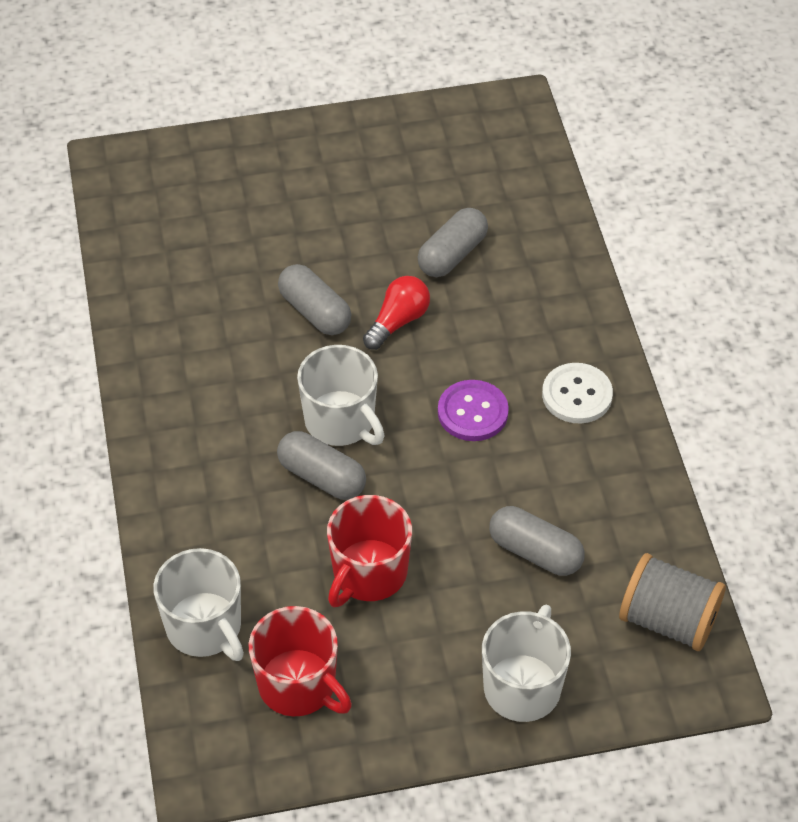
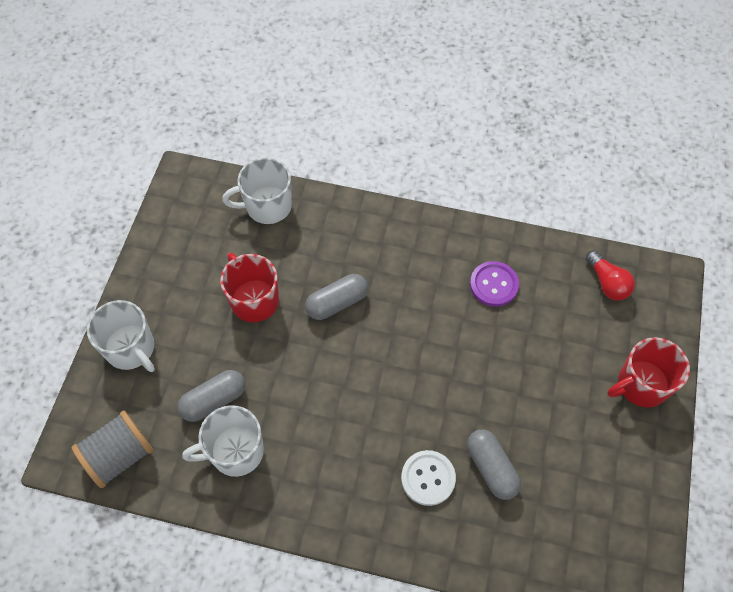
camera: 115 degrees right, 10 degrees up
(298, 685) = (204, 237): red mug -> red mug (641, 385)
(315, 312) = (475, 352): grey capsule -> none
(341, 421) = (374, 331): white mug -> white mug (235, 451)
(398, 321) = (443, 402): red light bulb -> red light bulb (607, 283)
(472, 412) = (341, 414): purple button -> purple button (494, 285)
(577, 395) = (321, 492): white button -> white button (428, 478)

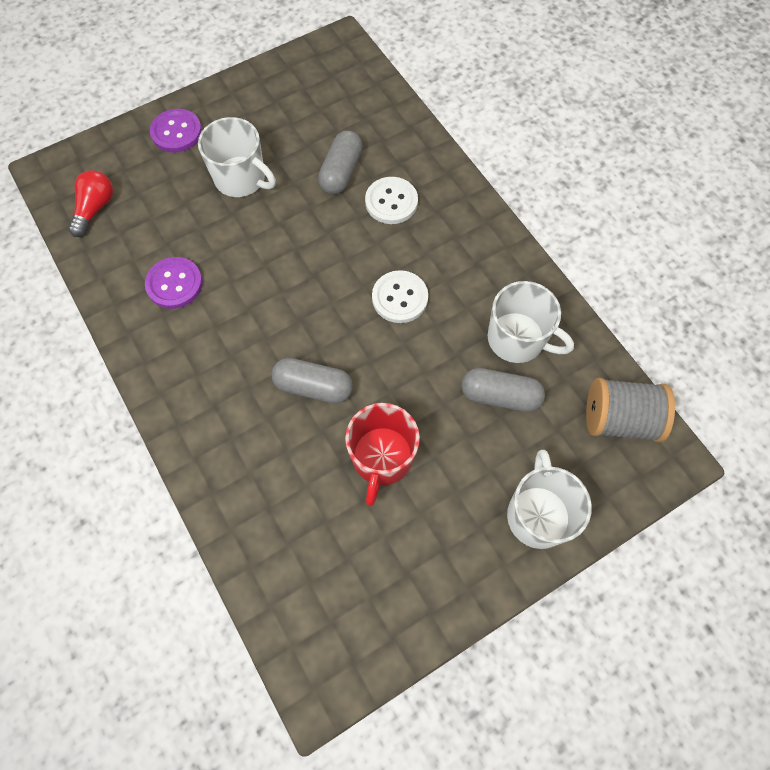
camera: 135 degrees left, 5 degrees up
(267, 206) = (270, 553): white mug -> white mug (241, 179)
(344, 408) = (400, 298): none -> white button
(641, 385) = (176, 132): red mug -> purple button

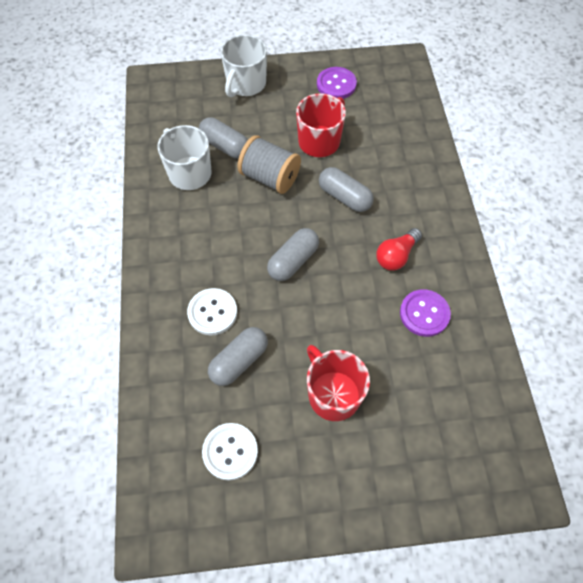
camera: 155 degrees left, 5 degrees down
(95, 209) = (482, 421): red light bulb -> red light bulb (396, 256)
(176, 132) = (379, 483): purple button -> purple button (336, 84)
(241, 179) = (333, 394): white mug -> red mug
(337, 284) = (293, 261): none -> grey capsule
(400, 298) = (252, 231): white button -> white button (230, 451)
(619, 419) = (162, 108): grey spool -> grey spool (269, 177)

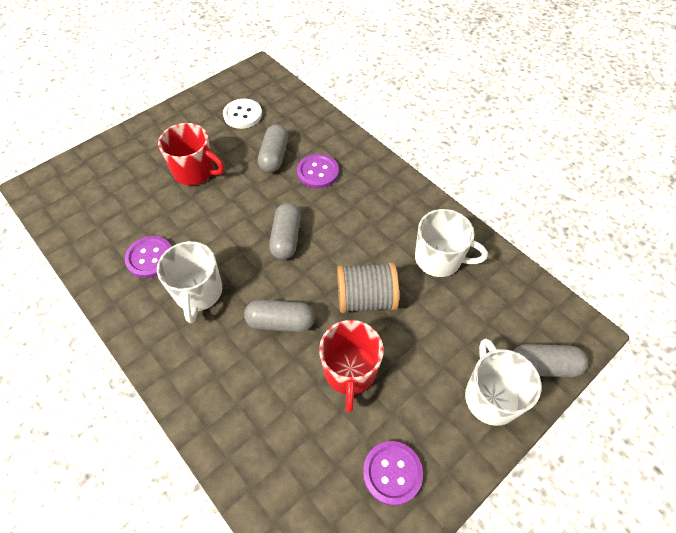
camera: 145 degrees right, 5 degrees down
(212, 312) = (317, 172): white button -> purple button
(225, 146) = (436, 305): grey capsule -> grey capsule (543, 366)
(396, 256) = (198, 292): red light bulb -> white mug

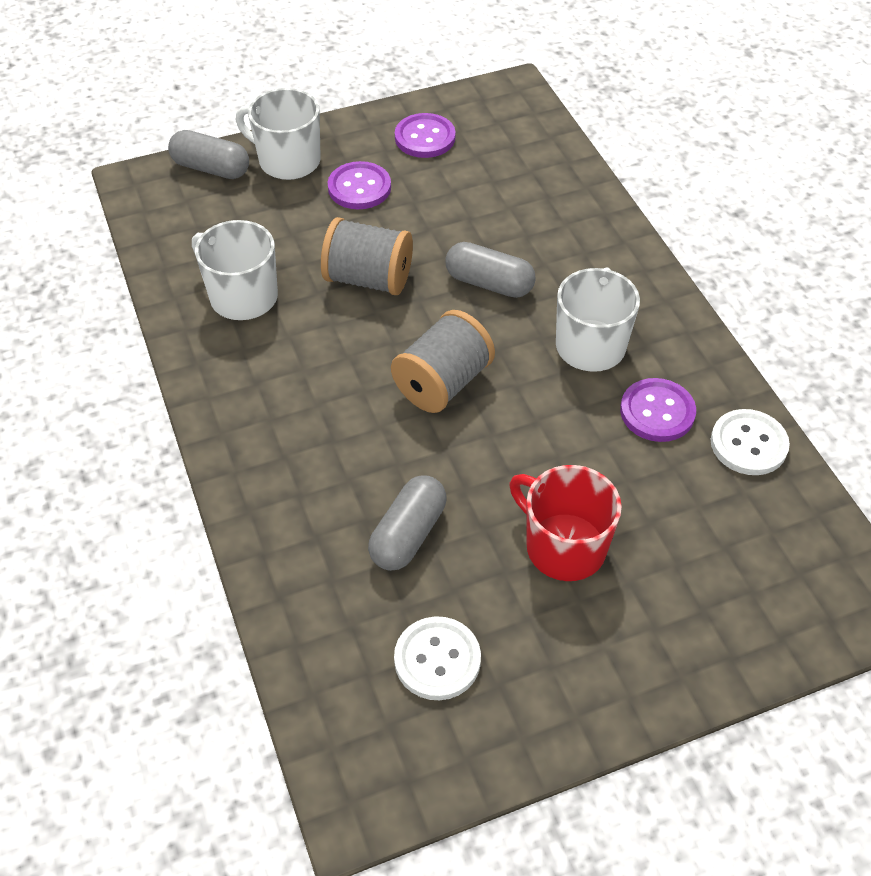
camera: 160 degrees left, 5 degrees down
(93, 253) = (748, 444): none -> white button
(286, 238) = (442, 383): grey capsule -> grey spool
(317, 172) = (344, 478): purple button -> purple button (359, 188)
(350, 371) = (427, 217): red mug -> none
(491, 397) = (288, 161): white mug -> white mug turned 105 degrees clockwise

